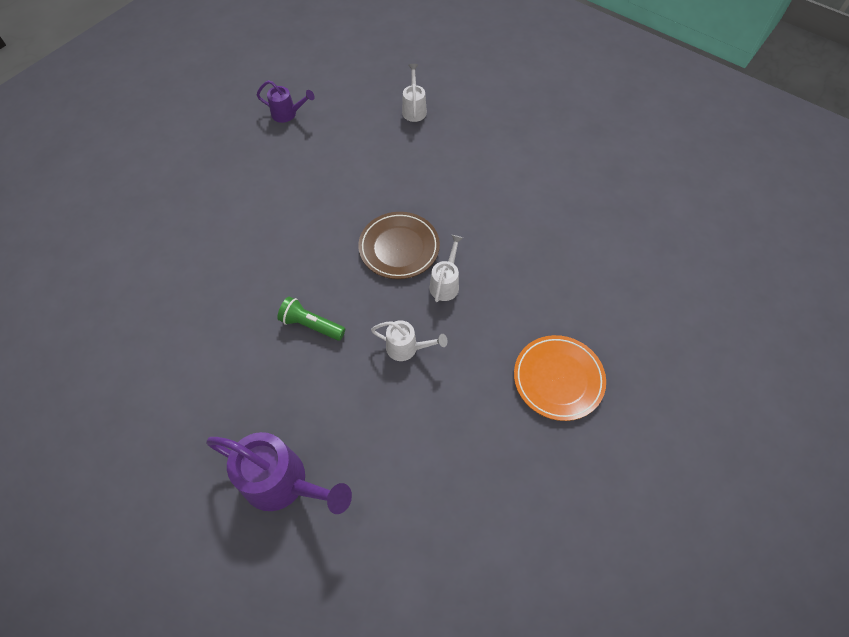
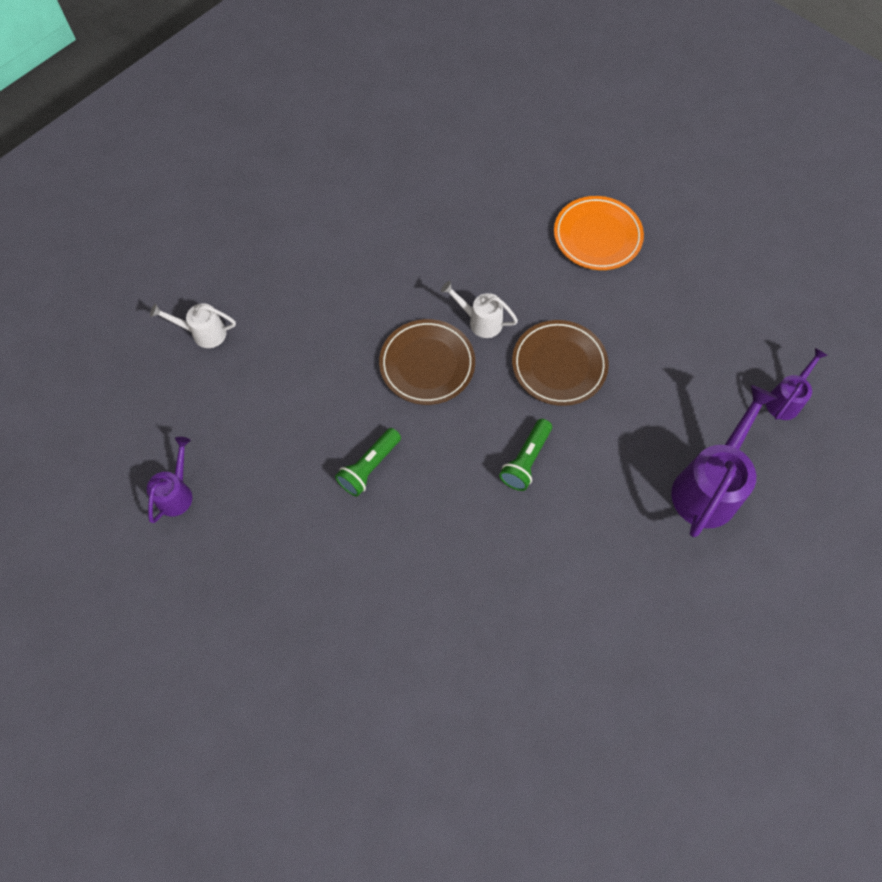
camera: 85 degrees left, 5 degrees up
(306, 218) = (369, 467): none -> green flashlight
(381, 571) = (785, 400): none -> purple watering can
(406, 348) = (559, 365): white watering can -> brown plate

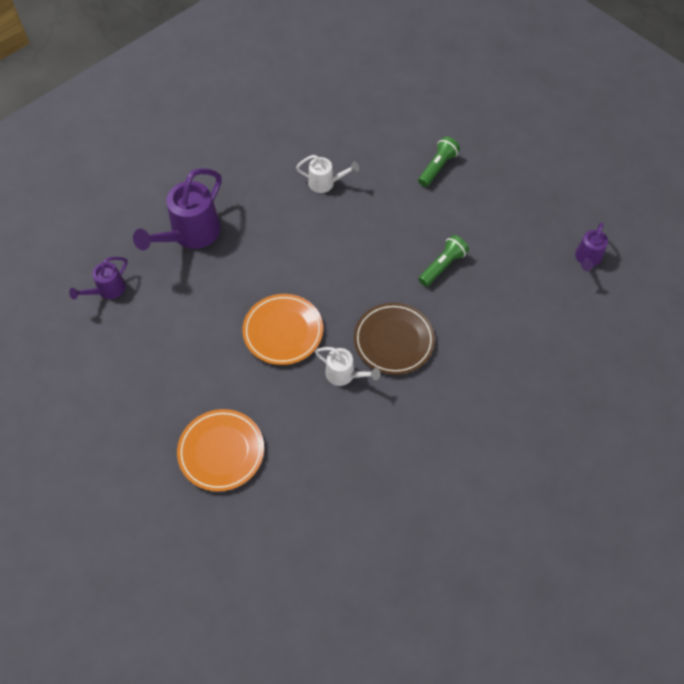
camera: 175 degrees left, 5 degrees down
(204, 333) = (589, 383): white watering can -> white watering can (325, 183)
(526, 460) = (322, 261): green flashlight -> green flashlight (437, 167)
(559, 365) = (283, 331): brown plate -> orange plate

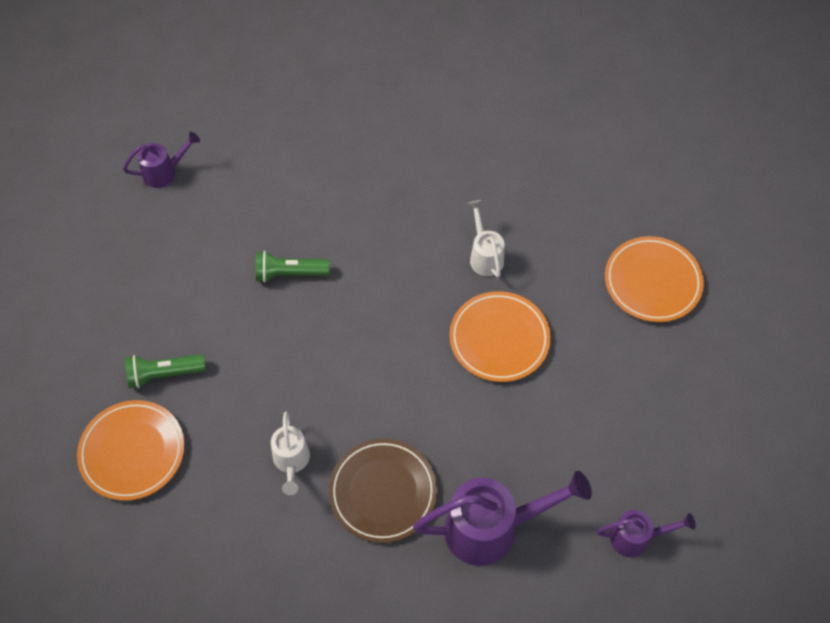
camera: 135 degrees left, 0 degrees up
(325, 183) = (291, 461): white watering can -> white watering can turned 150 degrees counterclockwise
(394, 340) = (411, 248): brown plate -> brown plate (383, 492)
(405, 127) = (132, 452): none -> orange plate

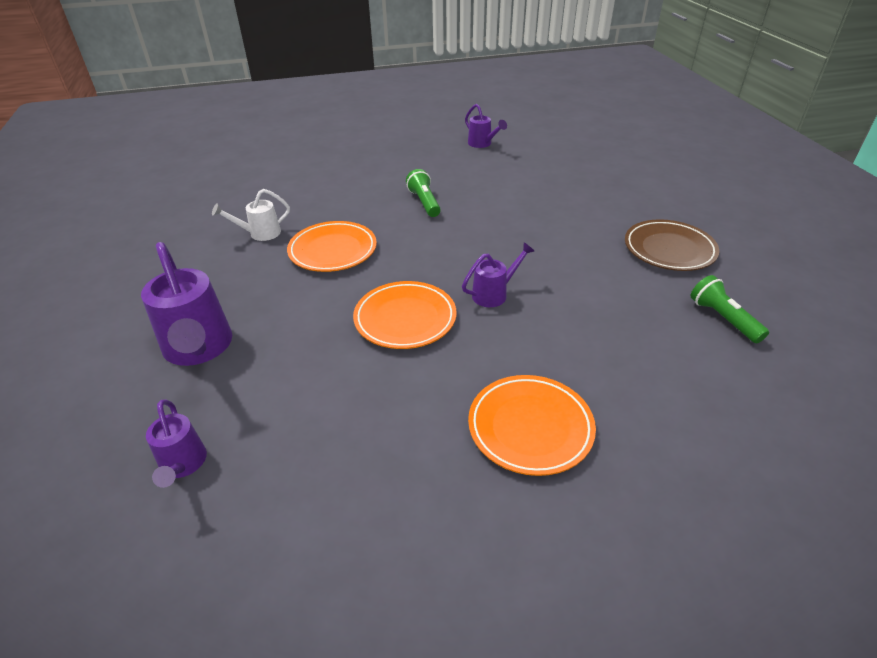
camera: 75 degrees right, 20 degrees down
(132, 452) = (261, 175): orange plate -> orange plate (333, 250)
(164, 374) = (322, 174): green flashlight -> green flashlight (722, 319)
(383, 492) = (235, 280): brown plate -> brown plate (669, 249)
(485, 256) = (494, 294): white watering can -> purple watering can

